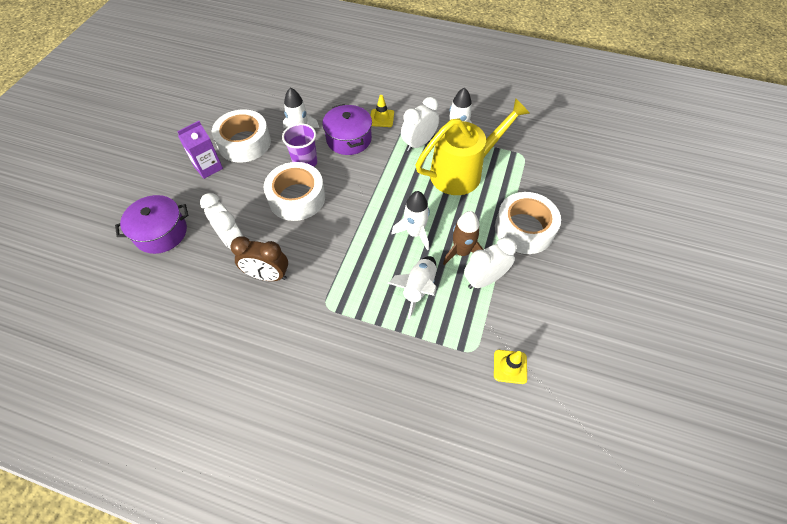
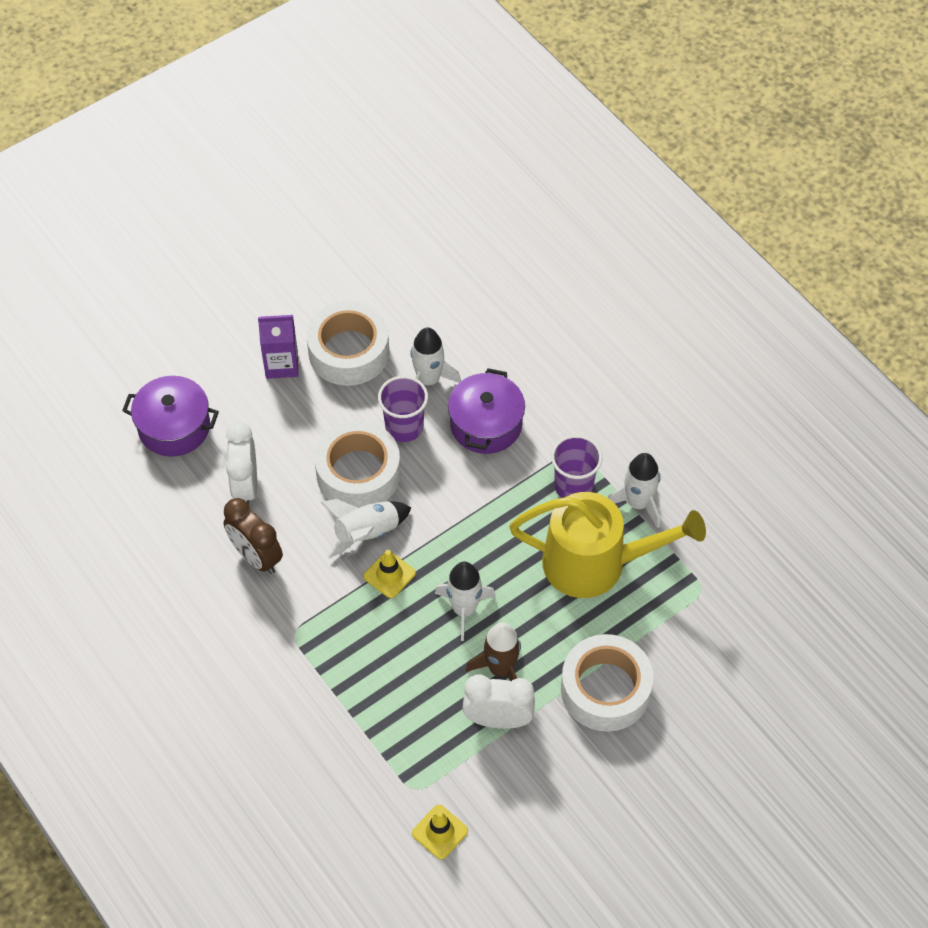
camera: 35 degrees right, 0 degrees up
(381, 118) = (555, 416): yellow traffic cone -> yellow traffic cone (389, 575)
(418, 288) = (412, 680): white rocket -> white rocket (367, 533)
(419, 143) = (573, 486): white clock -> purple cup

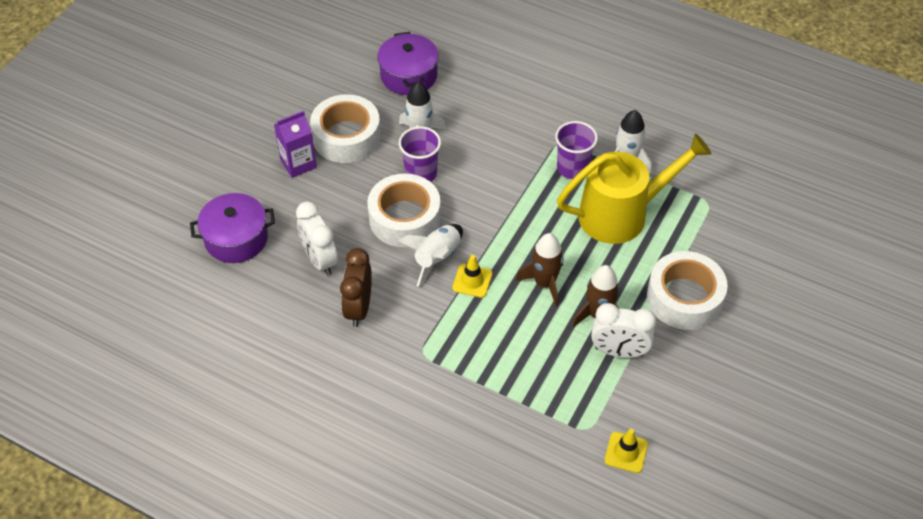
camera: 25 degrees left, 5 degrees down
(256, 557) = (358, 308): brown clock -> brown clock turned 75 degrees clockwise
(464, 609) = (544, 283): white rocket -> brown rocket
(486, 424) = (482, 150): purple pot -> purple pot (409, 75)
(498, 719) = (619, 351): white clock -> white clock turned 150 degrees counterclockwise

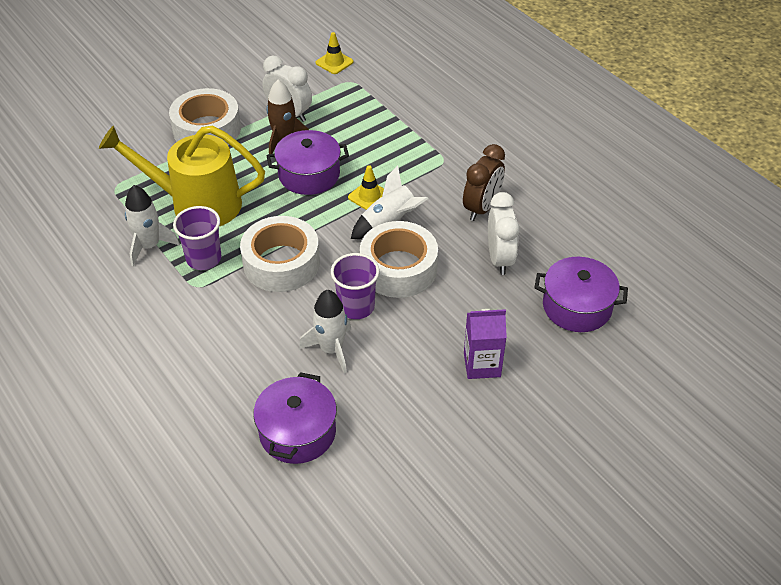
camera: 155 degrees left, 5 degrees down
(346, 137) = (413, 377): white tape -> white tape (281, 263)
(544, 283) = (309, 175): brown rocket -> purple pot

